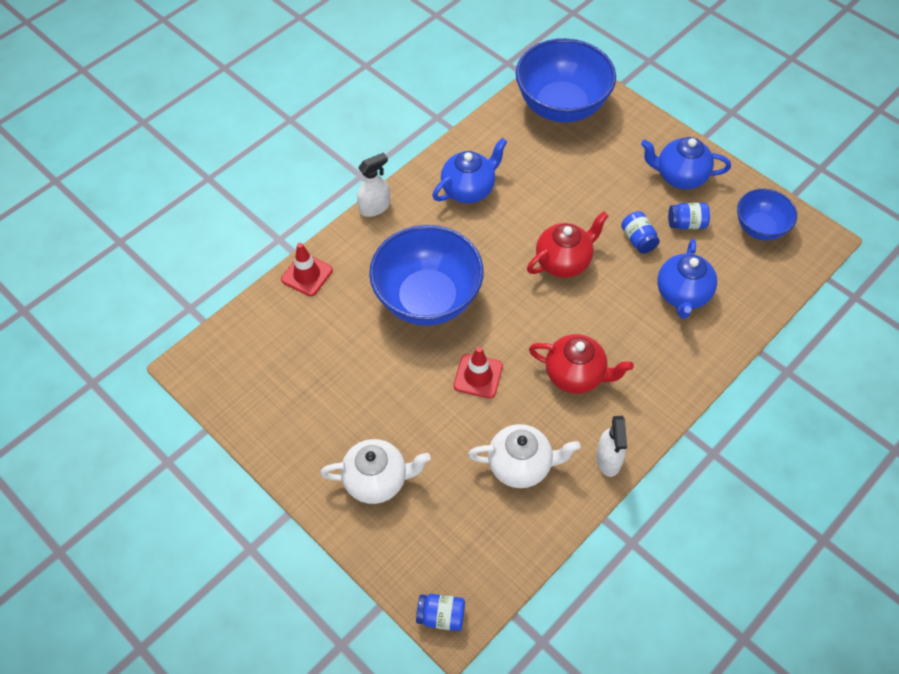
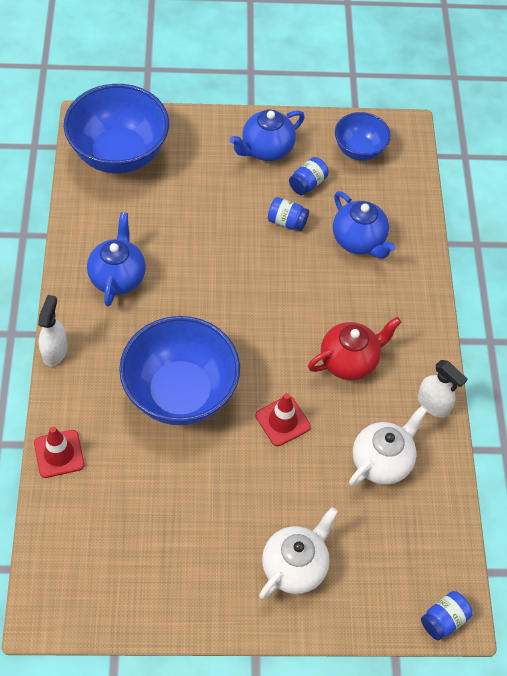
camera: 50 degrees left, 0 degrees up
(564, 261) = (252, 280): red teapot -> none

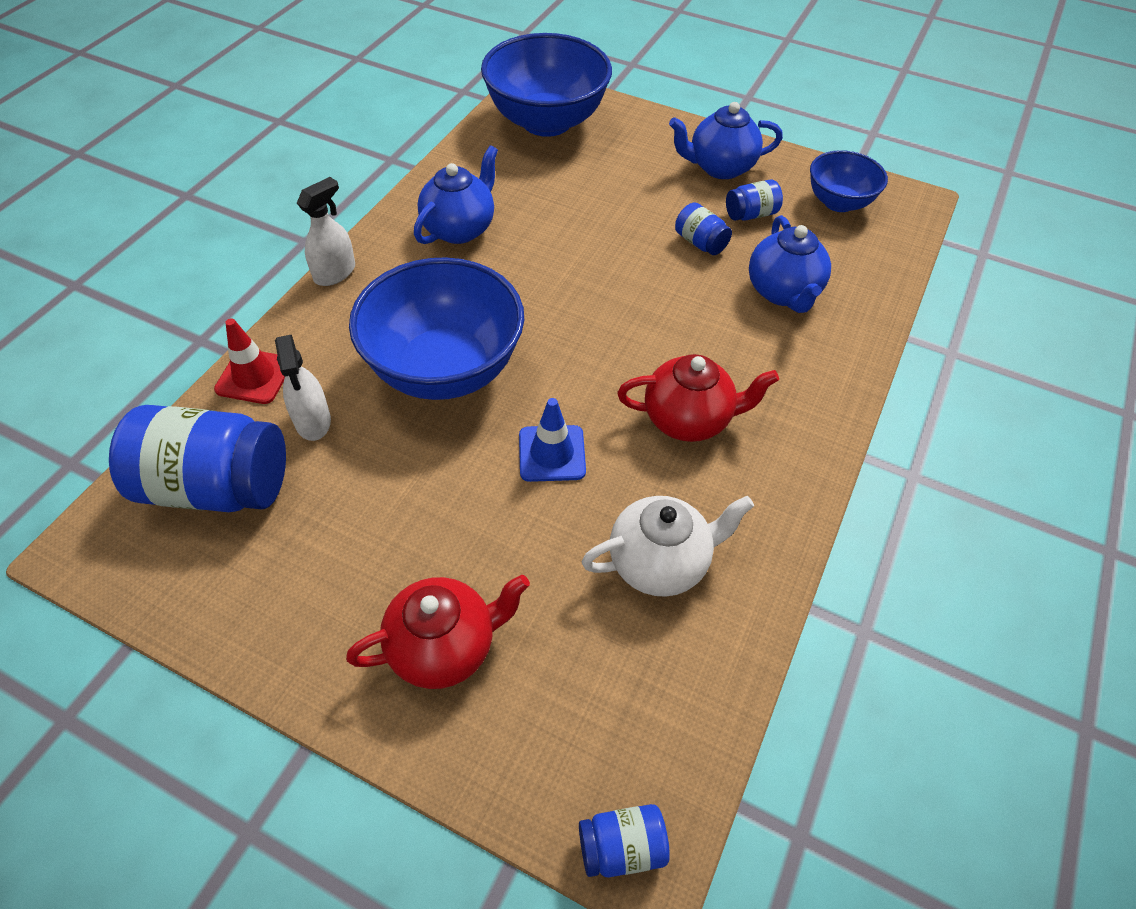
camera: 30 degrees right, 5 degrees down
(93, 538) = (216, 486): none -> blue jar
(282, 421) = (552, 453): red traffic cone -> blue traffic cone
(295, 566) = (444, 647): white teapot -> red teapot
(433, 404) = (780, 520): white spray bottle -> white spray bottle (313, 421)

